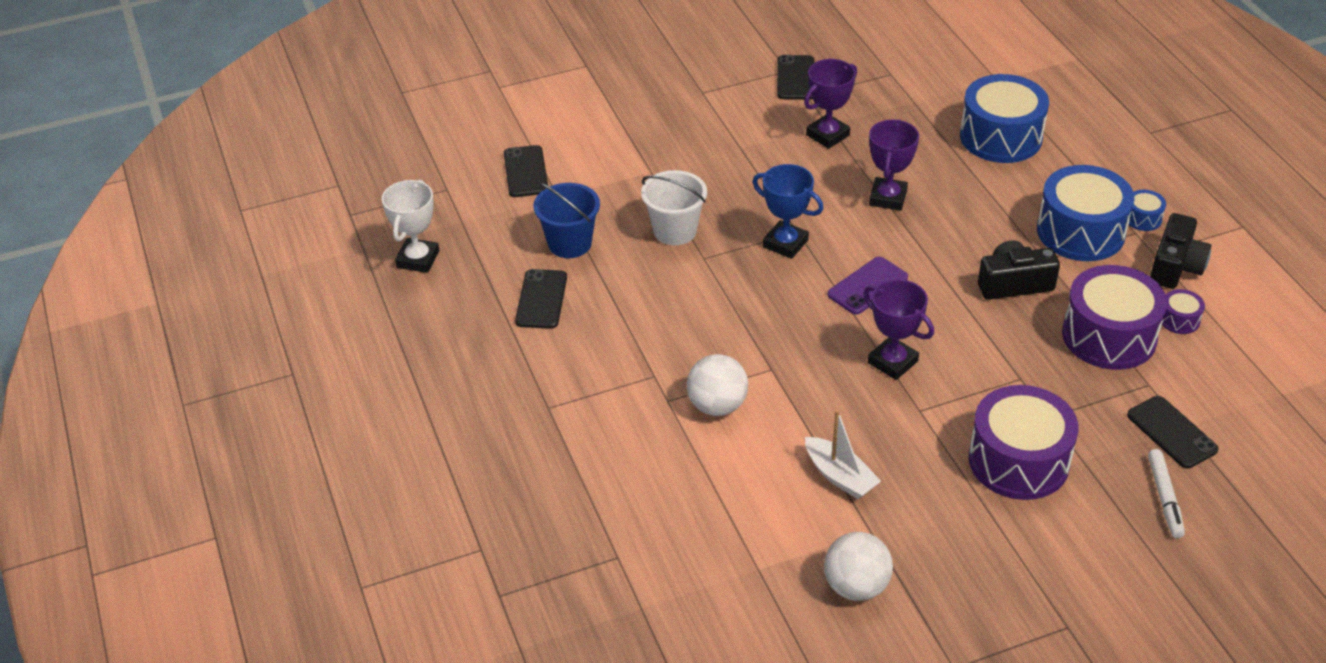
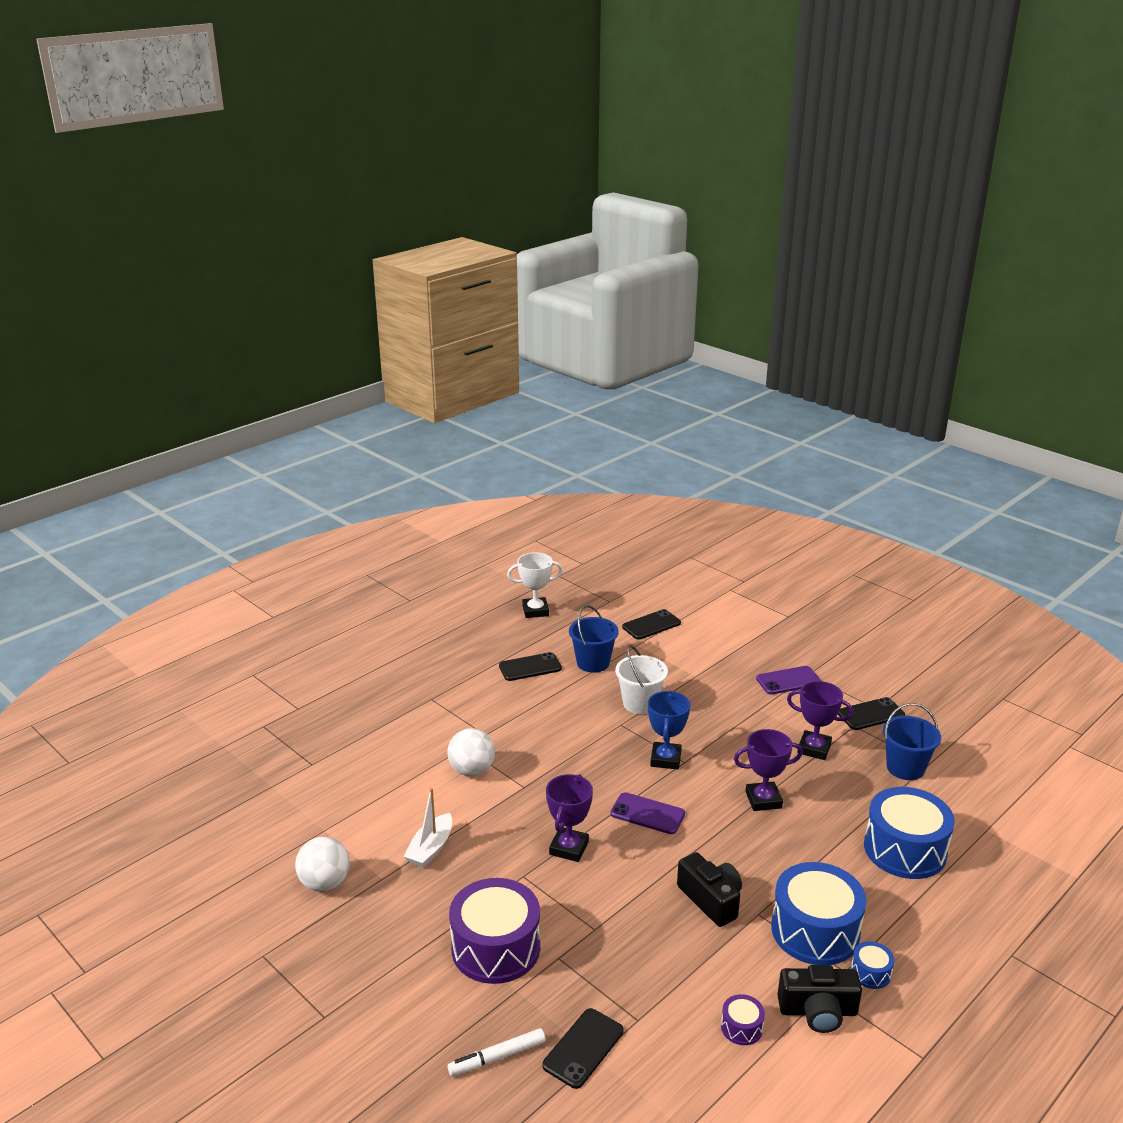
camera: 65 degrees right, 15 degrees down
(705, 109) = (788, 681): none -> purple phone
(889, 90) = (905, 768): none -> blue bucket
(1109, 336) = (685, 978): purple drum -> none

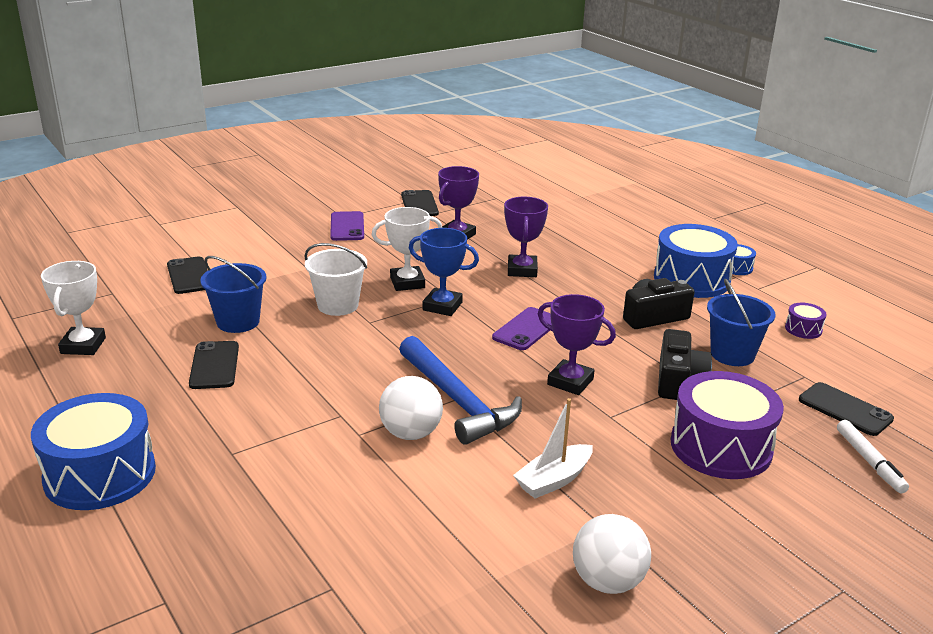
camera: 80 degrees left, 0 degrees up
(430, 848) = (554, 480): white boat -> white boat turned 105 degrees clockwise
(520, 787) = (457, 401): none -> blue hammer
(698, 733) = (407, 283): none -> white trophy
(818, 1011) = (779, 295): black camera -> black camera (678, 381)
(905, 768) = (498, 207): blue bucket -> blue bucket (732, 354)
(905, 849) = (599, 228): blue drum -> blue drum (100, 474)

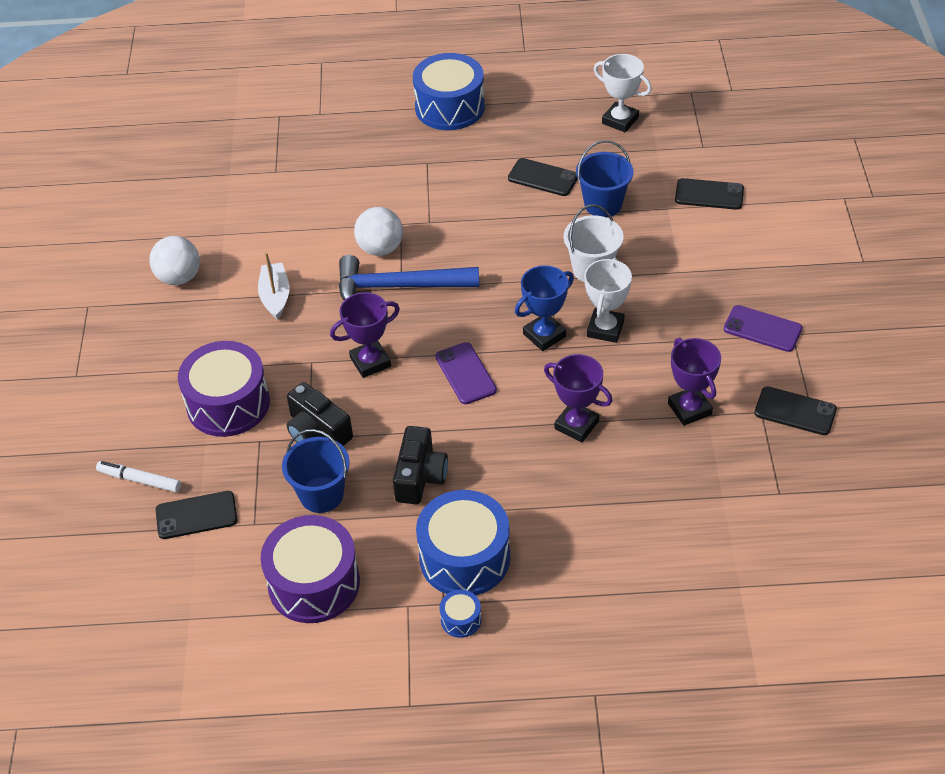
camera: 125 degrees right, 20 degrees up
(803, 329) = (314, 583): purple drum -> purple drum, size x2.30

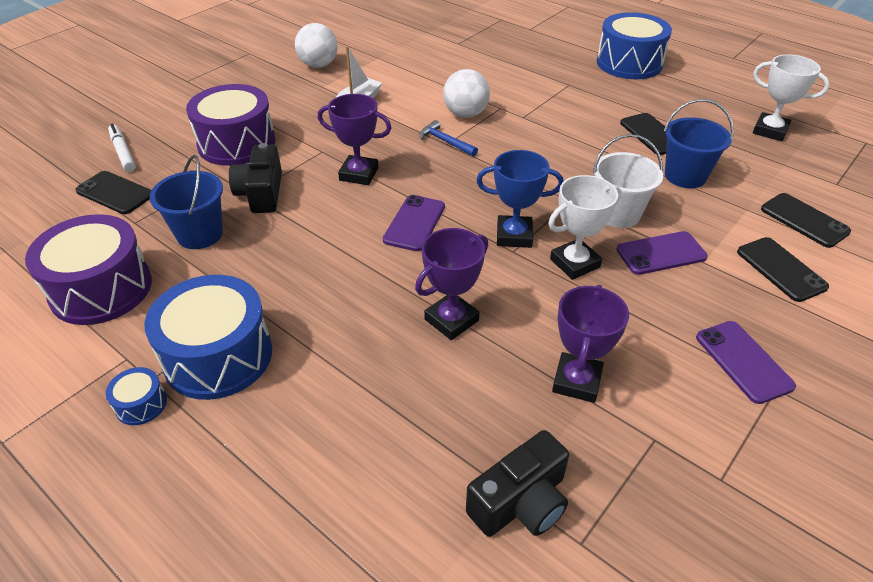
camera: 40 degrees right, 5 degrees down
(398, 286) = (445, 141): blue hammer -> blue hammer, size x0.48
(420, 476) = (278, 270): black camera -> black camera (521, 502)
(576, 425) = (451, 320): purple trophy -> purple trophy turned 60 degrees clockwise
(620, 120) = (770, 131): white trophy -> white trophy turned 45 degrees counterclockwise
(649, 283) = (661, 253): none -> purple phone
(795, 411) = (697, 468): black phone -> black phone (781, 269)

